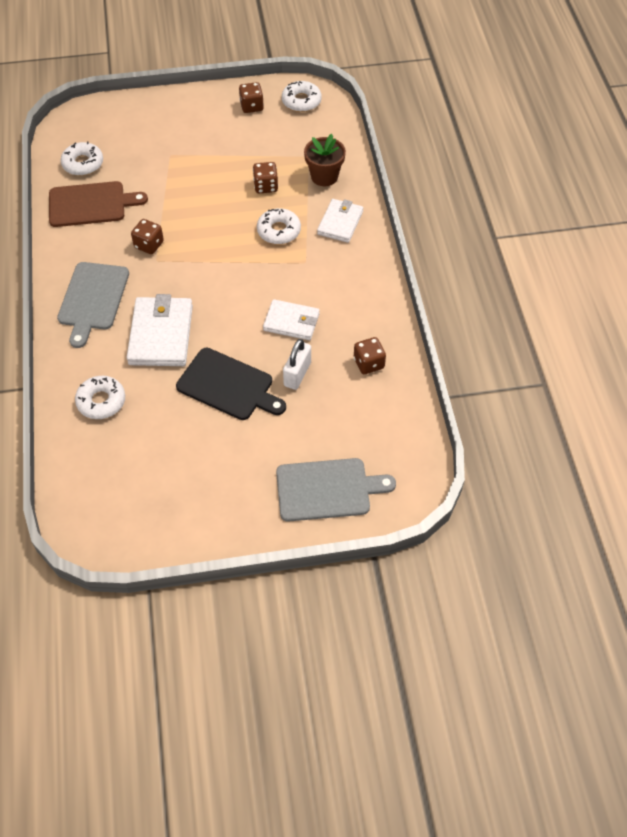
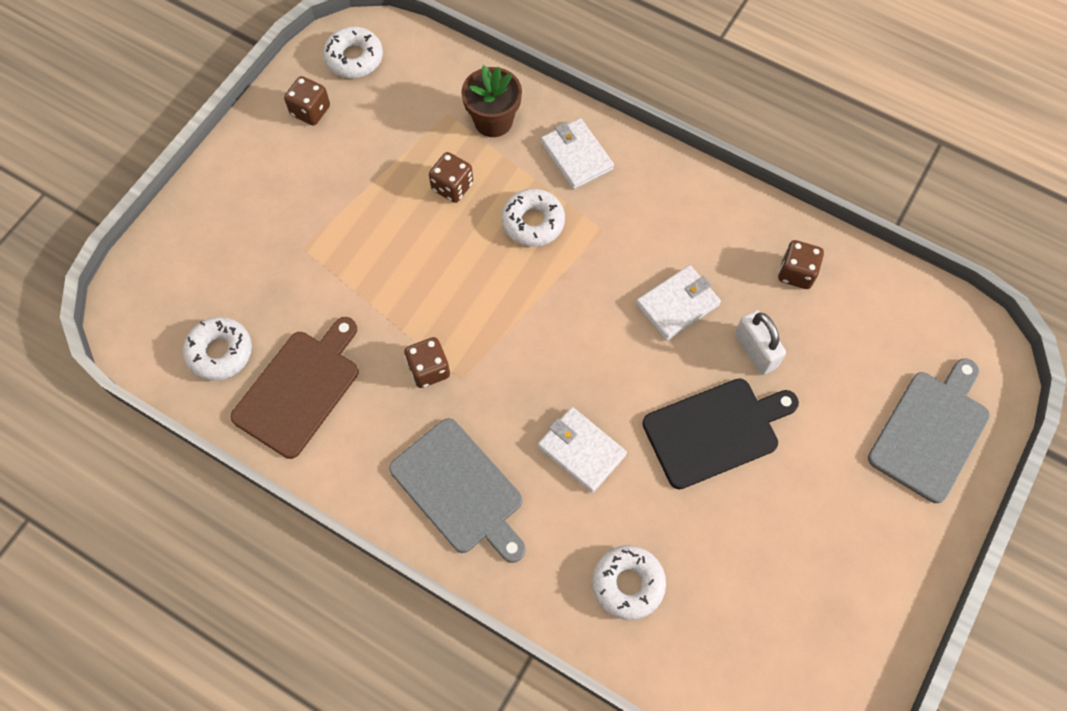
camera: 50 degrees left, 10 degrees up
(161, 335) = (581, 451): white wallet -> white wallet, size x0.64

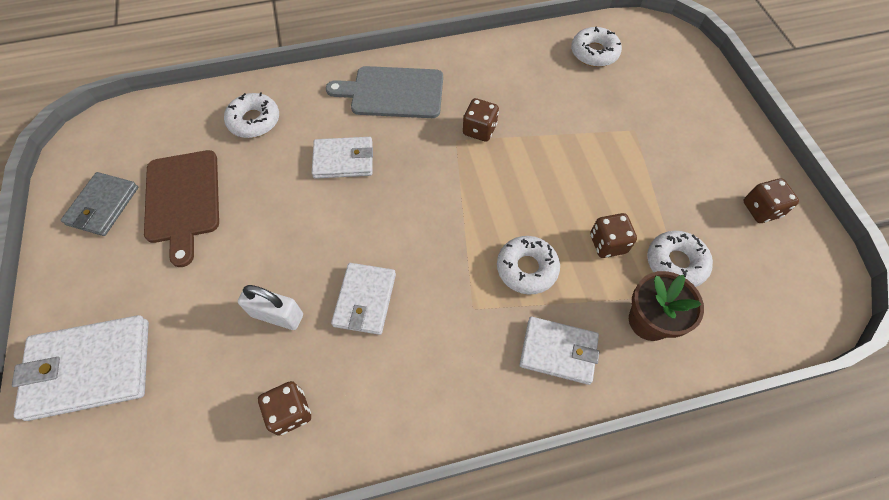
camera: 135 degrees right, 5 degrees down
(299, 389) = (532, 69): brown cutting board -> brown cutting board (183, 200)
(354, 58) = (801, 274): white donut -> white donut (675, 263)
(715, 431) = (265, 237): black cutting board -> none
(845, 604) = (103, 206): none -> grey wallet
(931, 431) = (90, 368): grey cutting board -> white wallet

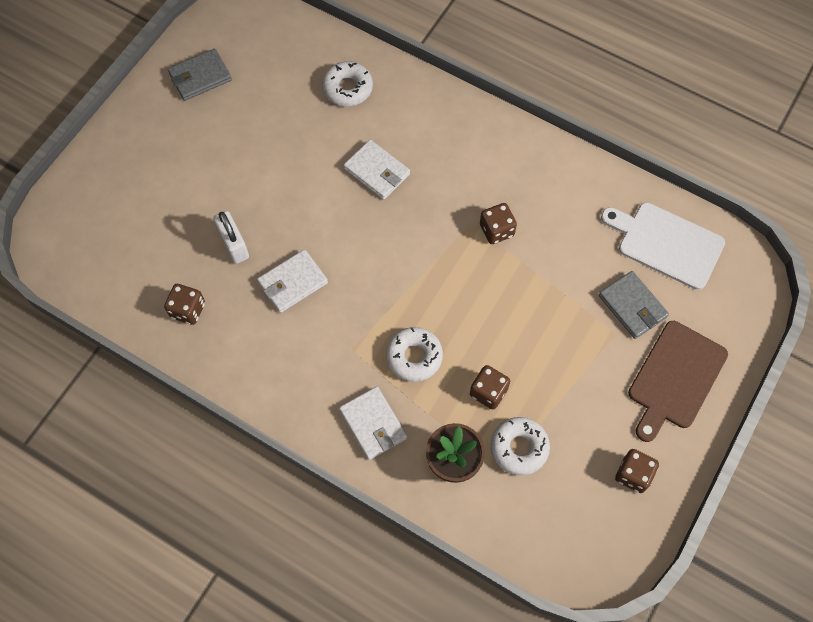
camera: 45 degrees right, 5 degrees up
(90, 368) = (110, 185): white wallet -> none
(183, 200) = (249, 113): brown cutting board -> brown cutting board (675, 378)
(393, 92) = (467, 146): grey cutting board -> none
(594, 53) = (666, 244): white donut -> white cutting board
(623, 105) = (632, 306): none -> grey wallet

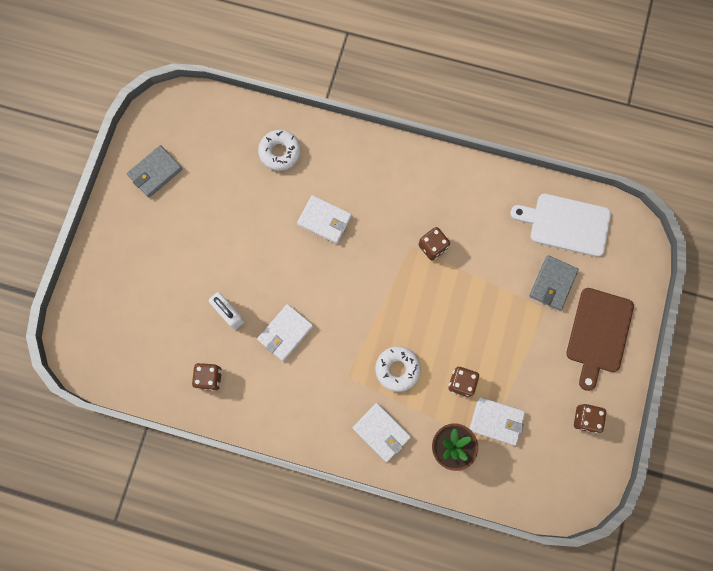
camera: 15 degrees left, 10 degrees up
(519, 448) = (496, 421): white donut -> white wallet
(632, 306) = (552, 283): grey wallet -> grey wallet turned 75 degrees clockwise

